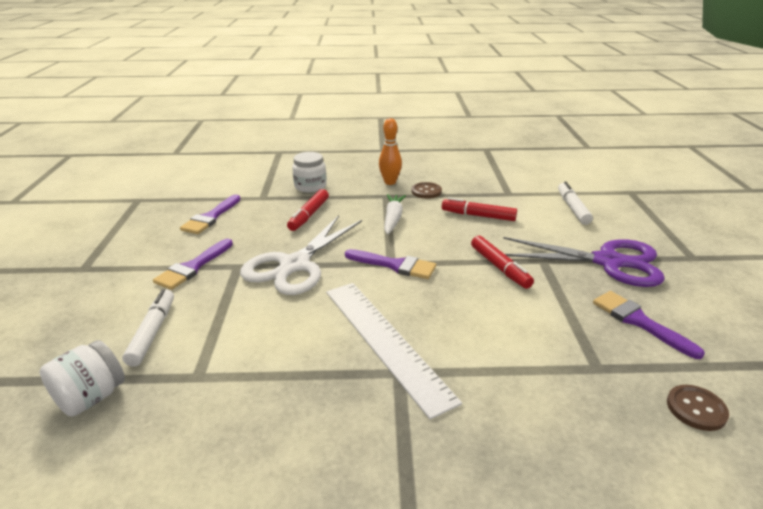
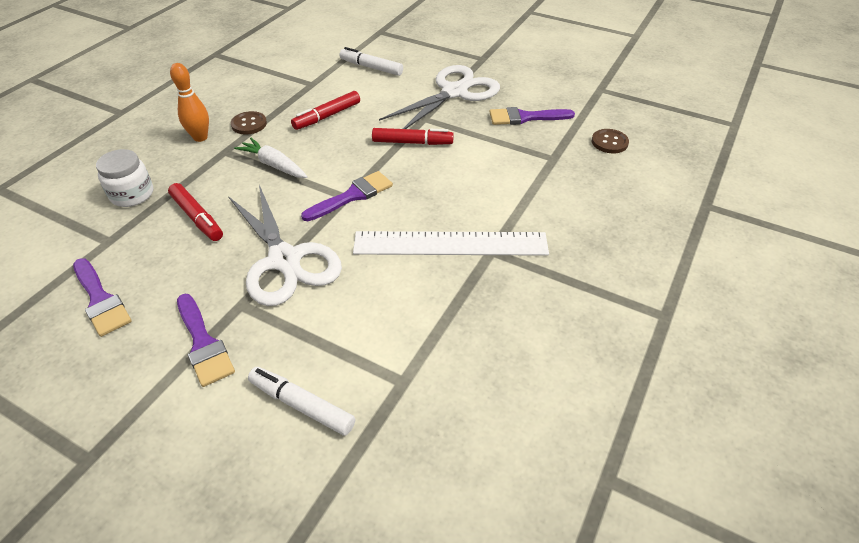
camera: 60 degrees left, 15 degrees up
(91, 397) = (372, 477): white jar -> none
(608, 262) = (454, 92): purple scissors -> white scissors

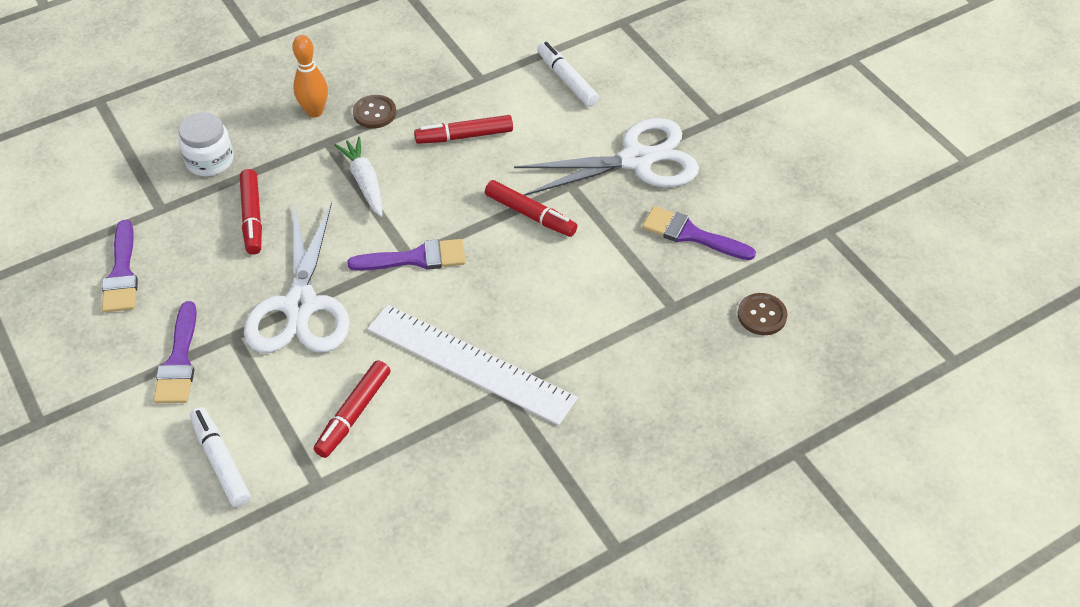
camera: 30 degrees right, 5 degrees up
(390, 316) = (353, 414): none -> red marker

